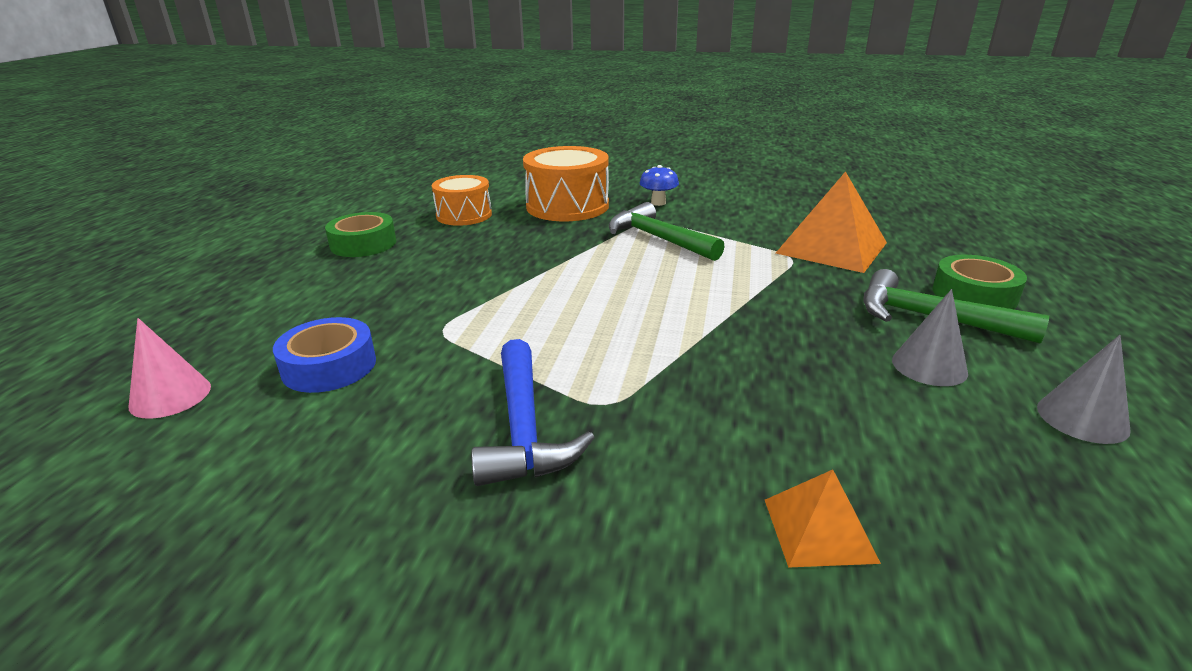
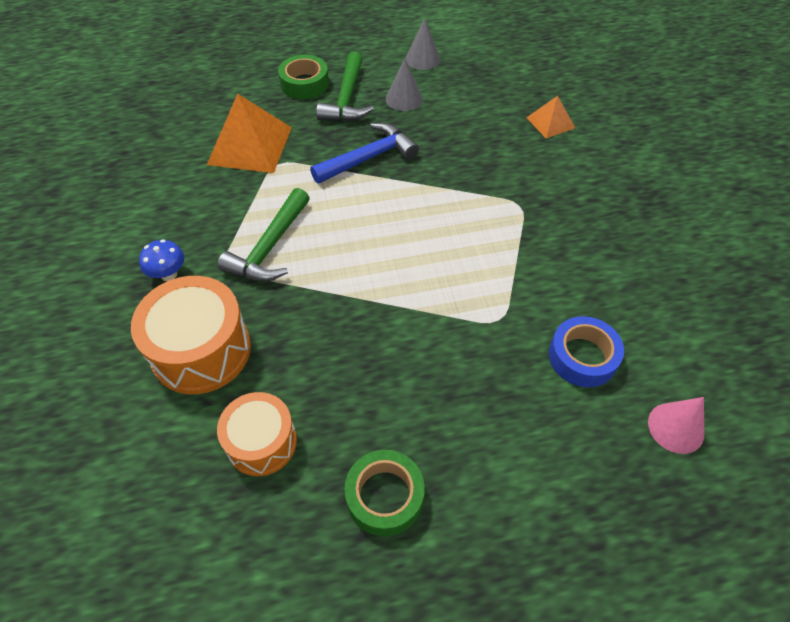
camera: 115 degrees left, 25 degrees up
(524, 429) = (563, 228): blue hammer -> blue hammer (369, 157)

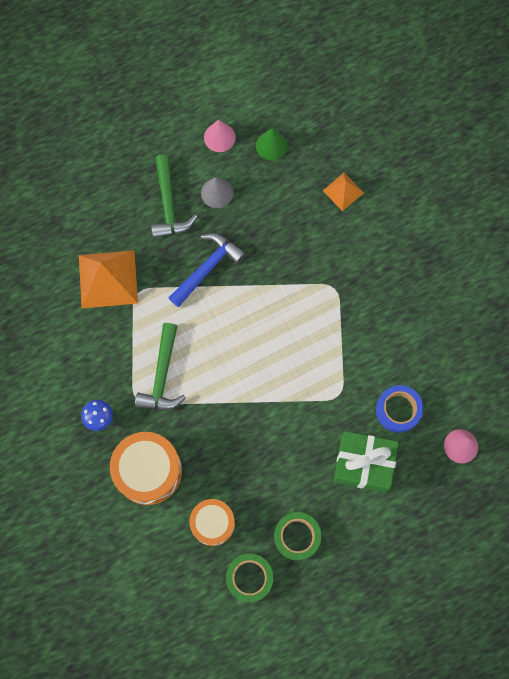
camera: 15 degrees left, 20 degrees up
(304, 84) = (126, 195): green tape -> green tape (249, 578)
(422, 59) = (219, 137): grey cone -> pink cone
(477, 74) = (271, 145): none -> green cone
(516, 416) = (363, 464): none -> green gift

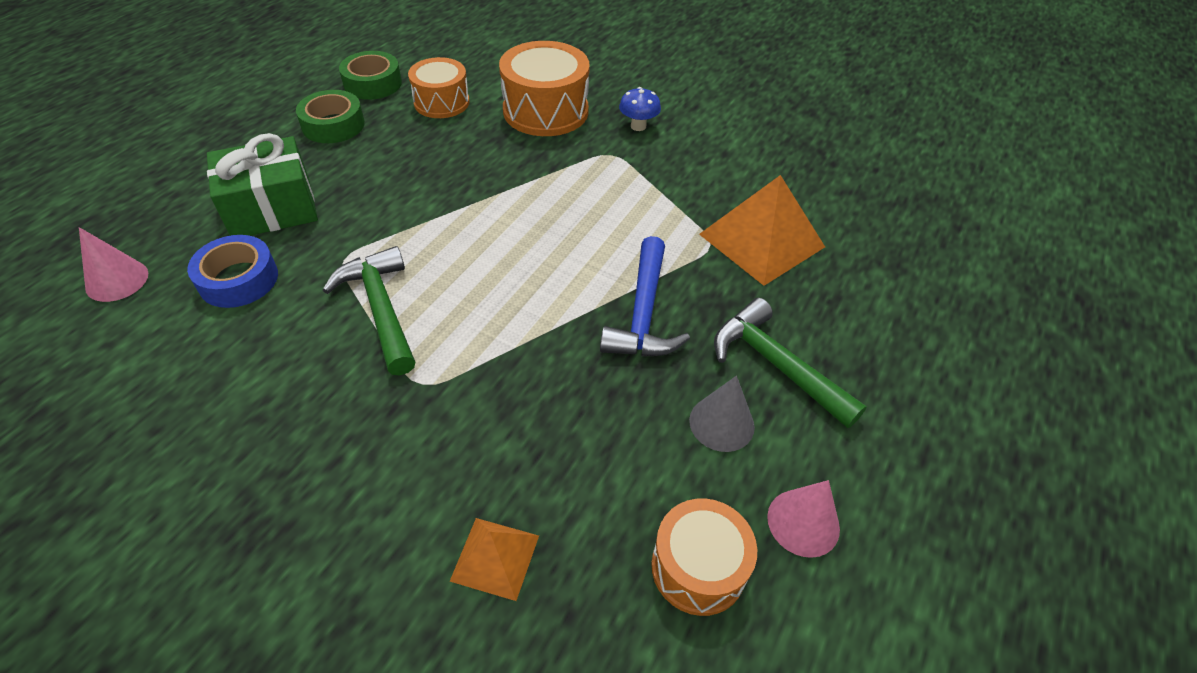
camera: 145 degrees right, 25 degrees down
(162, 376) = (601, 183): green hammer -> green hammer (380, 308)
(271, 145) = (698, 567): green cone -> orange drum

